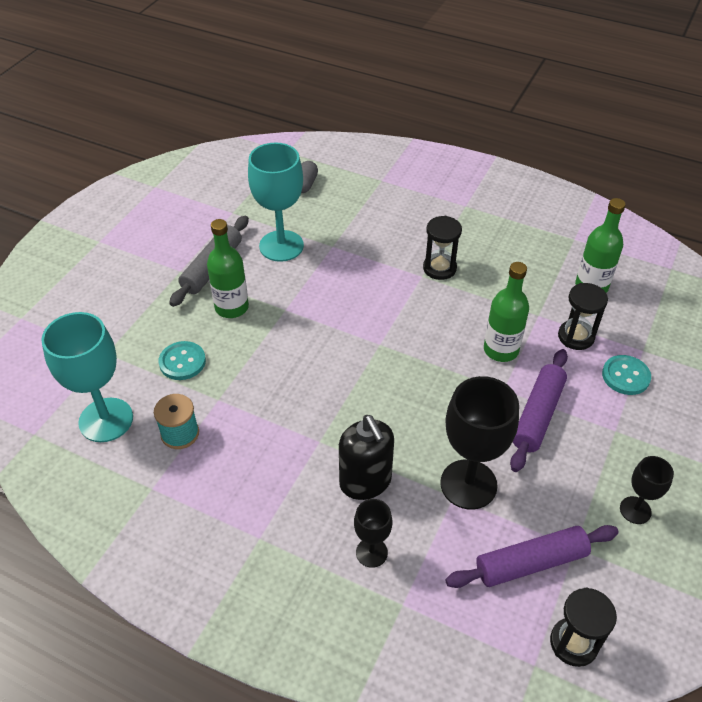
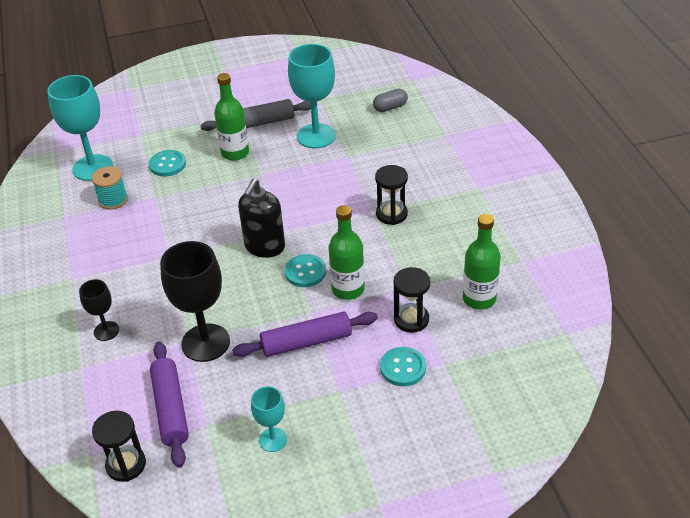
camera: 50 degrees right, 5 degrees down
(365, 482) = (157, 296): black soap dispenser -> black soap dispenser (264, 247)
(450, 362) = (305, 272): none -> turquoise button
(531, 562) = (171, 409): purple rolling pin -> purple rolling pin turned 45 degrees clockwise
(635, 510) = (273, 440): black goblet -> turquoise goblet

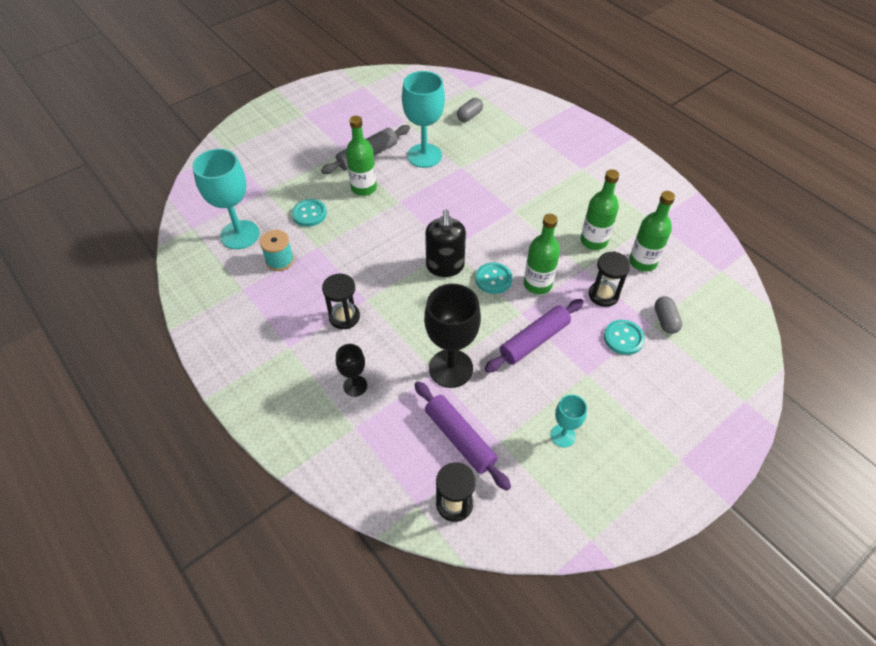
camera: 25 degrees left, 10 degrees up
(391, 214) = (530, 209): black hourglass -> black hourglass (344, 317)
(438, 263) = (593, 241): none -> green bottle
(462, 364) = (665, 320): none -> grey capsule

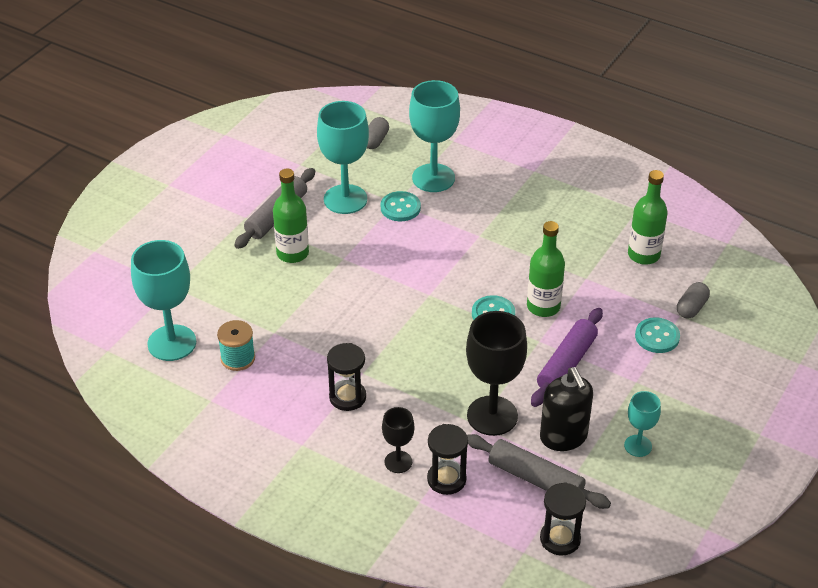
camera: 20 degrees left, 10 degrees down
(309, 214) = (243, 298): turquoise button -> turquoise button (400, 208)
(445, 266) = (433, 315): black soap dispenser -> black soap dispenser (563, 437)
(460, 438) = (535, 479): purple rolling pin -> grey rolling pin
(499, 155) = (433, 178): none -> turquoise goblet
(593, 241) = (582, 246): green bottle -> none
(603, 295) = (617, 299): black hourglass -> black hourglass (446, 479)
(665, 320) = (691, 308): grey capsule -> grey capsule turned 60 degrees clockwise

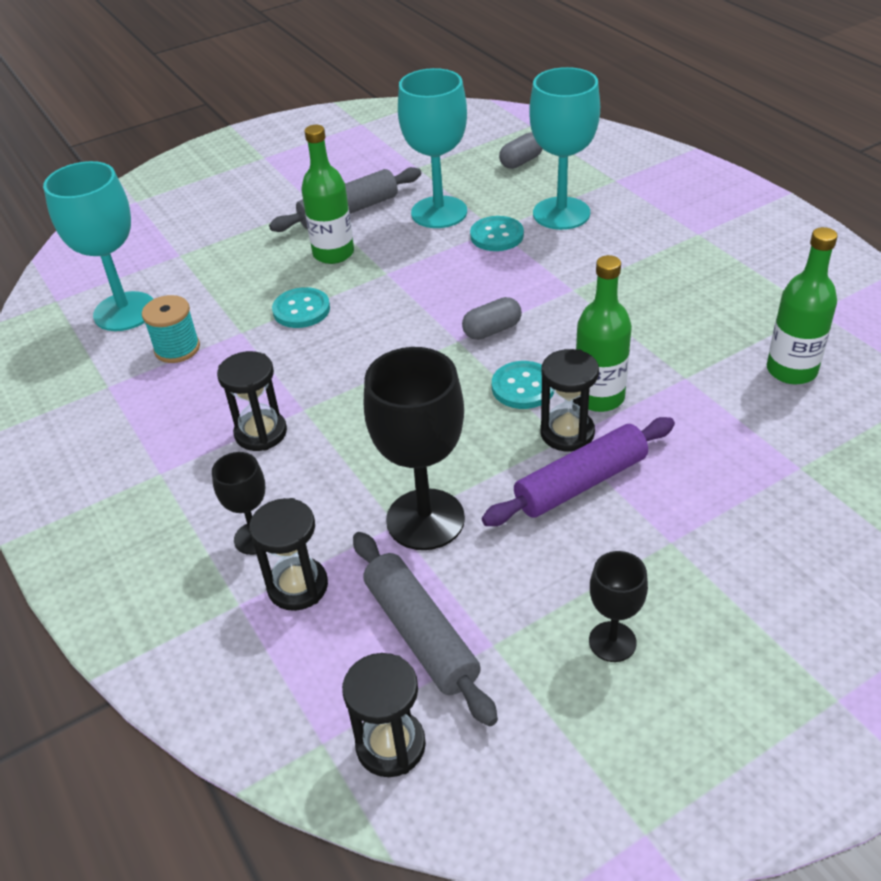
camera: 30 degrees right, 0 degrees up
(539, 336) = (567, 433): none -> black hourglass
(563, 437) = (505, 586): black soap dispenser -> none
(638, 446) = (612, 642): turquoise goblet -> black goblet
(657, 337) = (745, 487): turquoise button -> turquoise button (301, 310)
(691, 308) = (826, 462): grey capsule -> grey capsule (492, 330)

